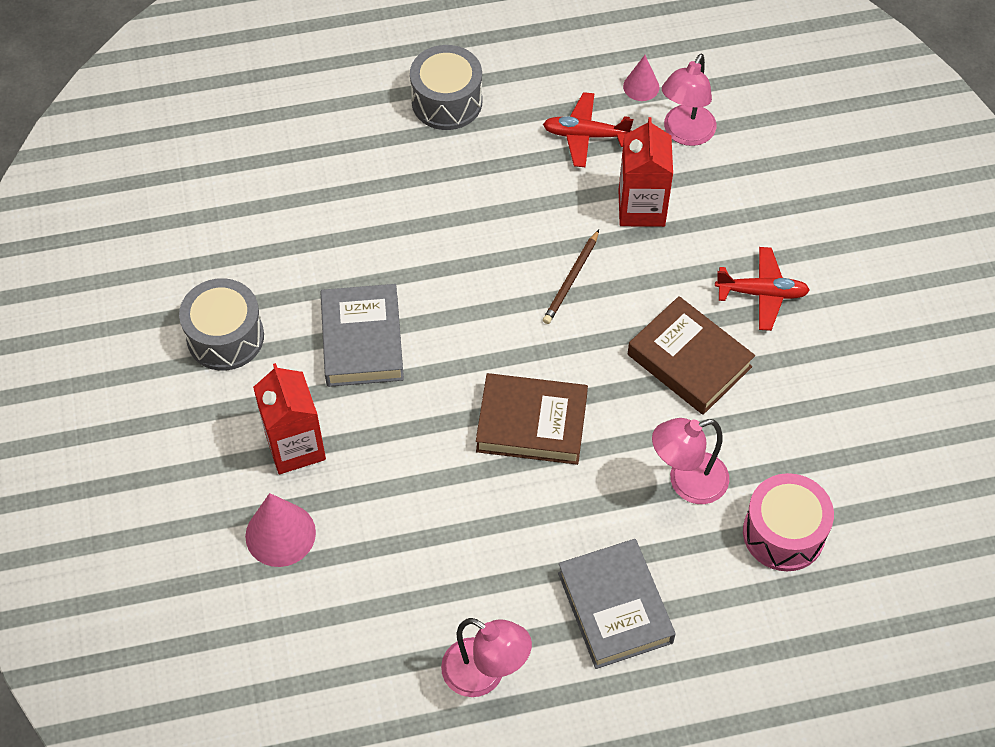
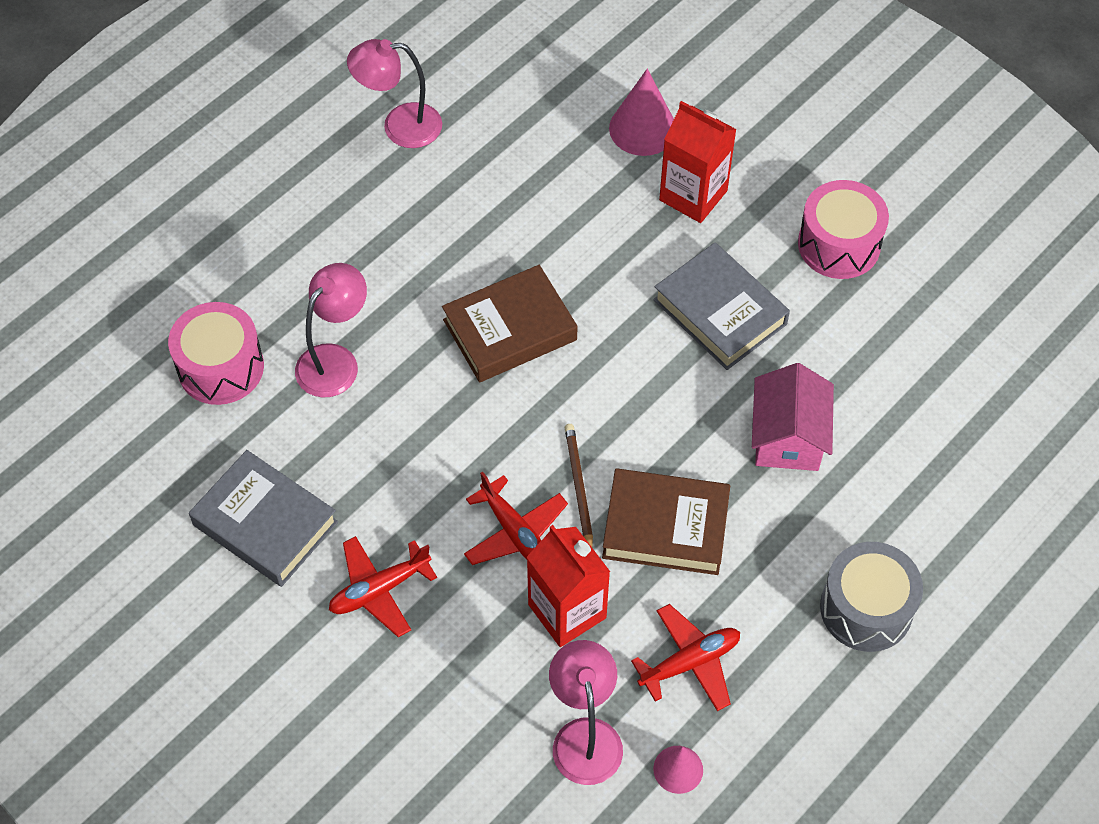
camera: 145 degrees right, 0 degrees up
(225, 337) = (839, 244): grey drum -> pink drum
(397, 227) = (787, 437): none -> pink house
(615, 607) = (330, 228): grey book -> grey book (265, 523)
(639, 276) = (515, 532): none -> red plane
(689, 360) = (406, 474): brown book -> brown book (665, 527)

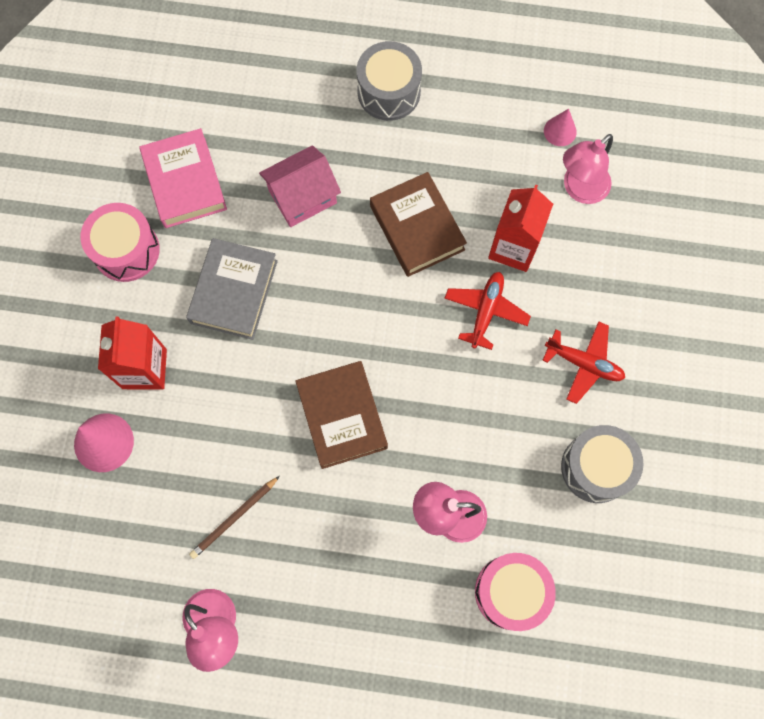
camera: 125 degrees left, 15 degrees up
(265, 523) = (596, 467): grey book -> grey drum
(510, 330) = (342, 416): brown book -> brown book turned 45 degrees clockwise
(578, 487) = (427, 295): brown pencil -> brown pencil (234, 518)
(690, 662) = (493, 162): red plane -> none
(885, 337) = (185, 182): none -> pink book

